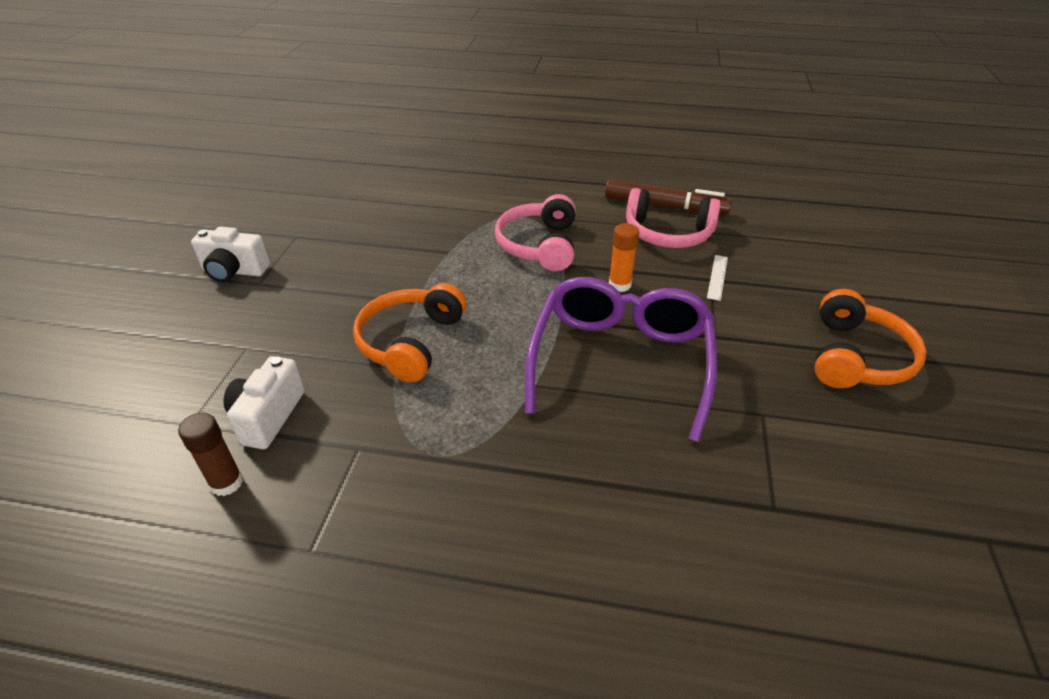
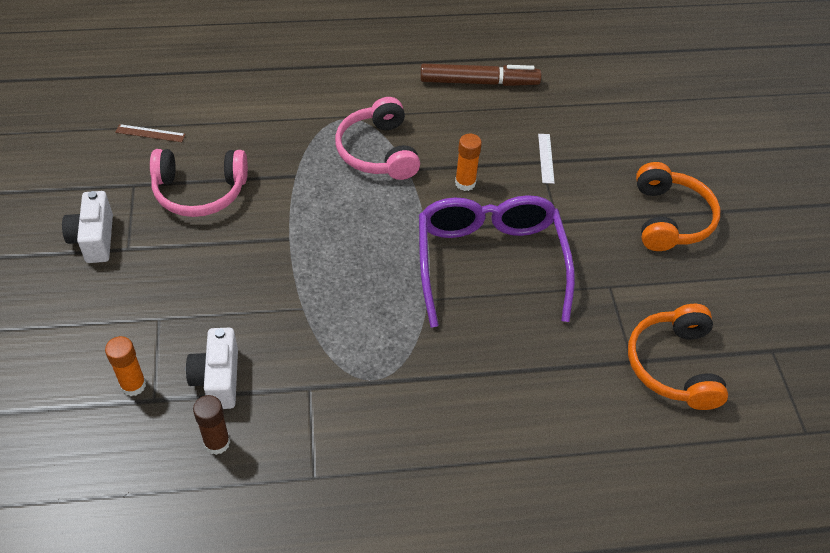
camera: 20 degrees left, 10 degrees up
(182, 403) = (133, 385): none -> orange glue stick
(234, 271) = (94, 239): white camera -> white camera turned 90 degrees clockwise
(336, 202) = (150, 133): none -> brown ruler
(411, 342) = (305, 281): orange headphones -> orange headphones (674, 365)
(668, 233) = (490, 115): pink headphones -> pink headphones (200, 191)

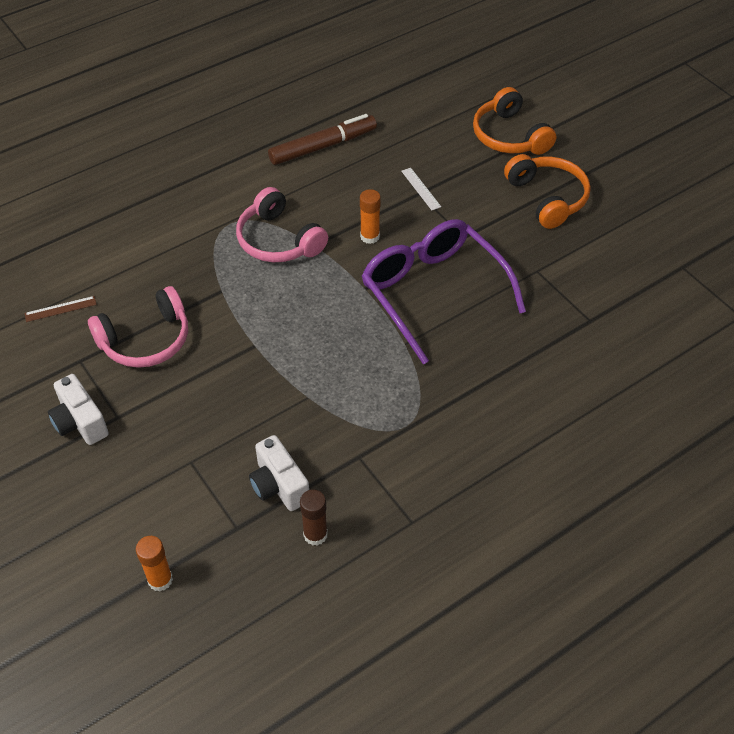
camera: 25 degrees left, 0 degrees up
(133, 385) = (210, 525): orange glue stick -> orange glue stick (160, 580)
(674, 365) = (621, 310): orange headphones -> orange headphones (509, 136)

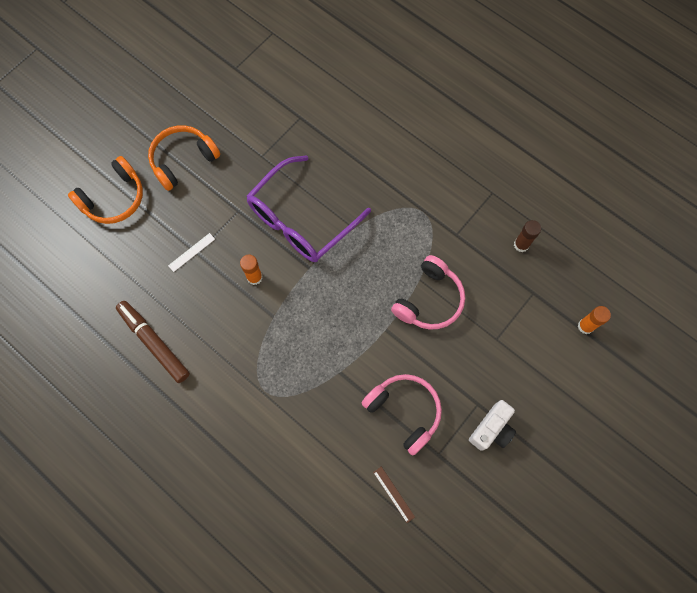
camera: 105 degrees left, 20 degrees up
(278, 240) = (275, 345): pink headphones -> pink headphones (429, 300)
(279, 485) = (495, 277): white camera -> none

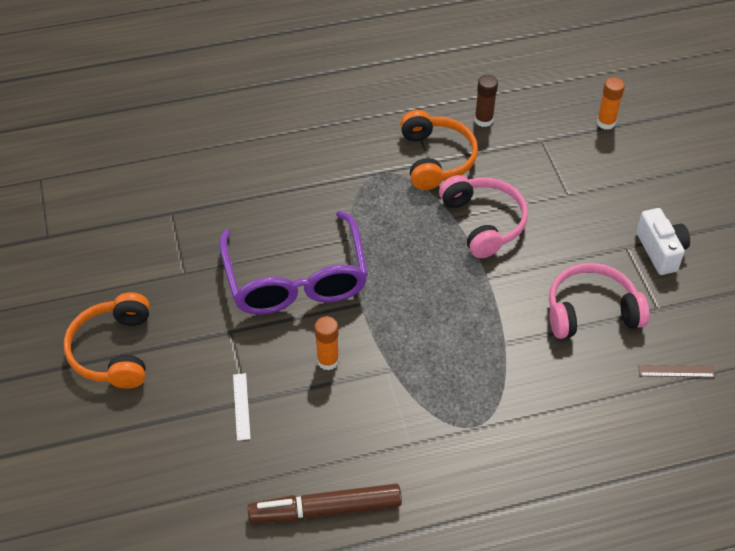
camera: 55 degrees left, 20 degrees down
(114, 198) = (93, 451): orange headphones -> orange headphones (436, 159)

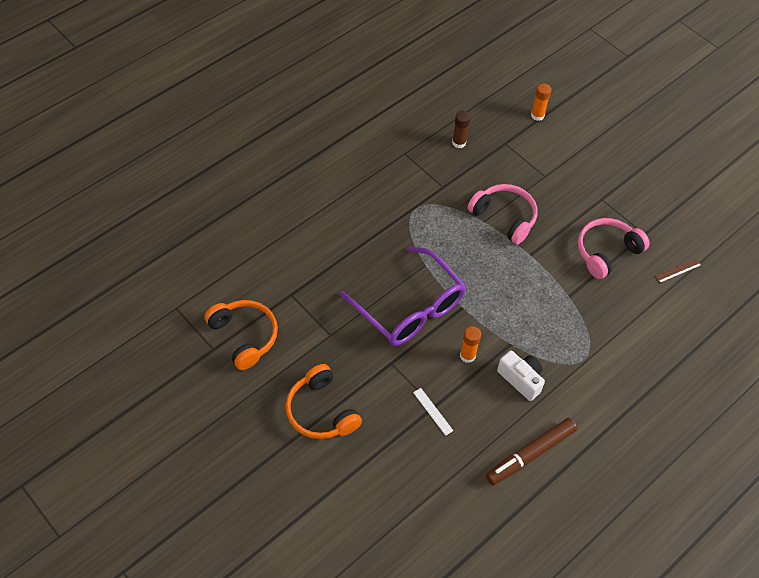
camera: 30 degrees left, 5 degrees up
(436, 159) = (445, 183): orange headphones -> orange headphones (244, 336)
(660, 251) = (623, 193): white camera -> white camera (521, 379)

